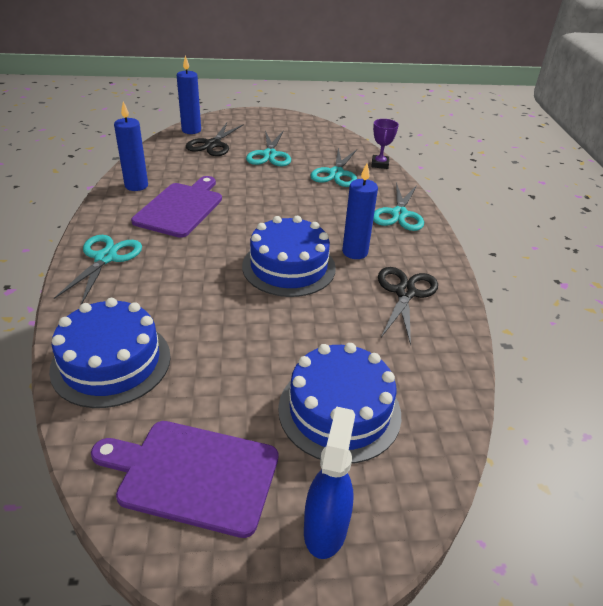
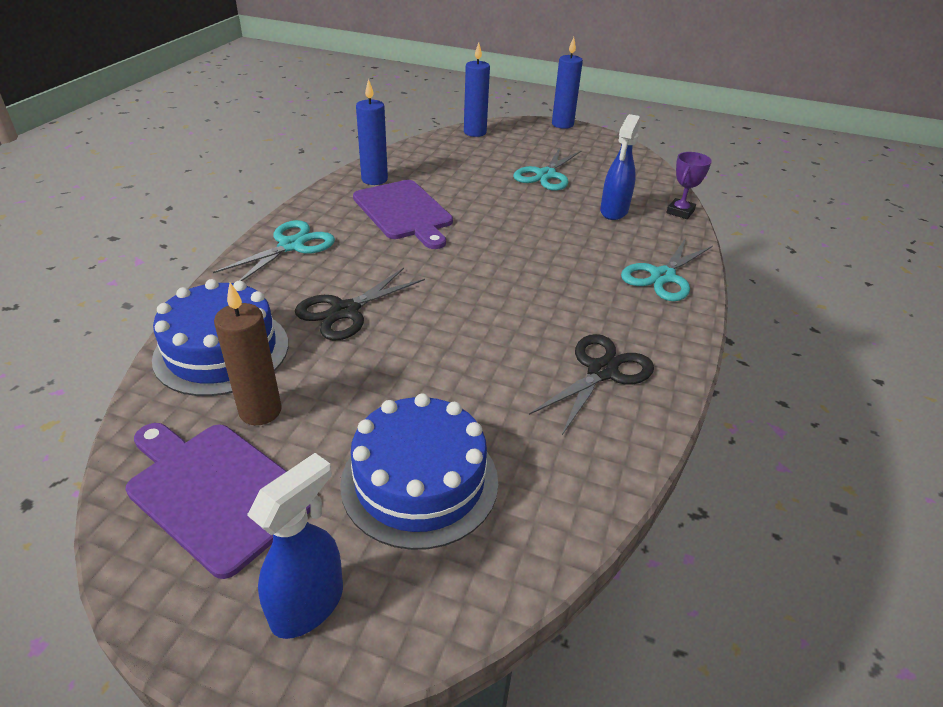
camera: 25 degrees right, 0 degrees up
(181, 208) = (404, 212): purple cutting board -> purple cutting board turned 105 degrees clockwise
(181, 400) = (260, 411): none -> brown candle
(212, 144) = (488, 151): black scissors -> black scissors (345, 311)
(289, 267) = (478, 303): blue cake -> none
(336, 173) = (614, 211): turquoise scissors -> blue spray bottle
(355, 252) = (571, 307): blue candle -> blue candle (562, 124)

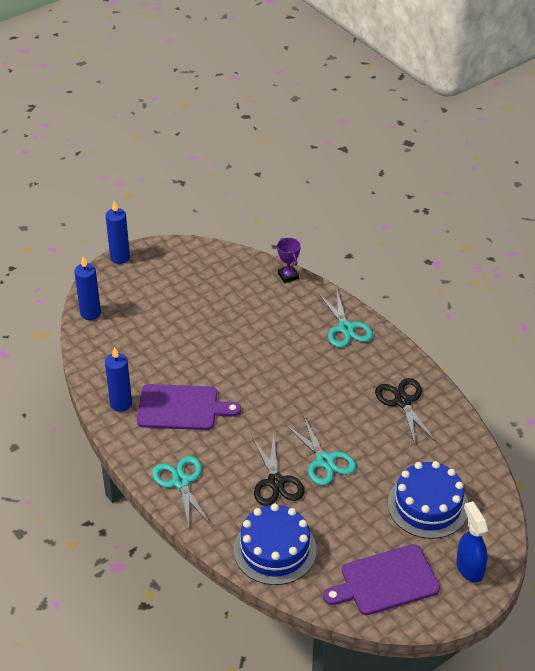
camera: 55 degrees left, 5 degrees up
(260, 411) = (339, 548): brown candle -> none
(546, 175) = (190, 311): turquoise scissors -> turquoise scissors (325, 461)
(614, 211) = (263, 306): blue spray bottle -> none

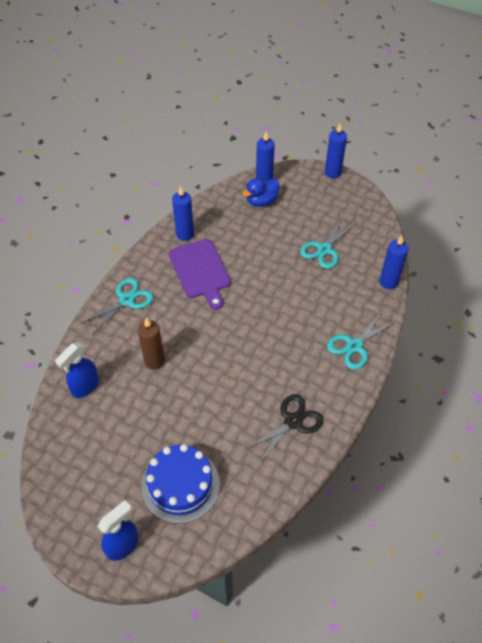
camera: 65 degrees right, 10 degrees up
(118, 326) = (261, 201): none -> blue duck
(275, 550) = (85, 387): blue cake -> blue spray bottle
(276, 482) = (154, 361): black scissors -> brown candle
(288, 276) = (388, 282): purple trophy -> blue candle
(325, 461) = (193, 387): turquoise scissors -> turquoise scissors (324, 249)
(385, 581) = (83, 480): purple cutting board -> none

